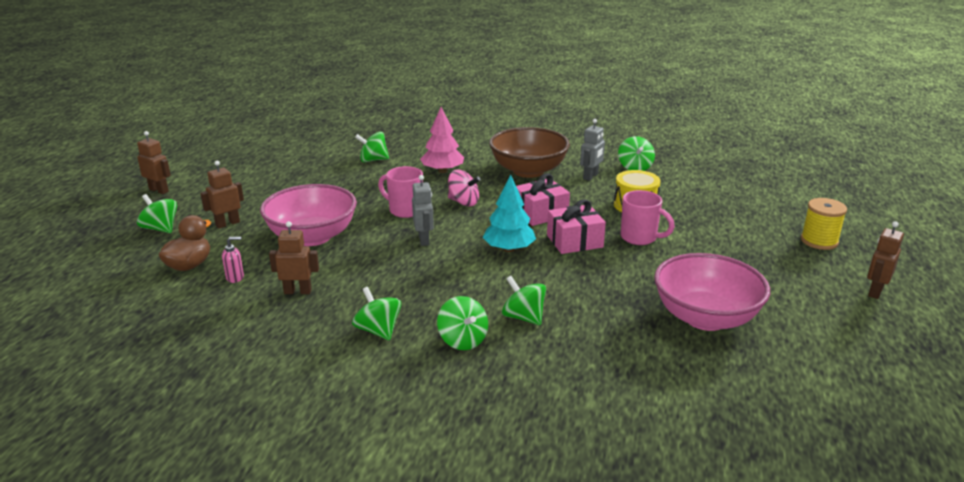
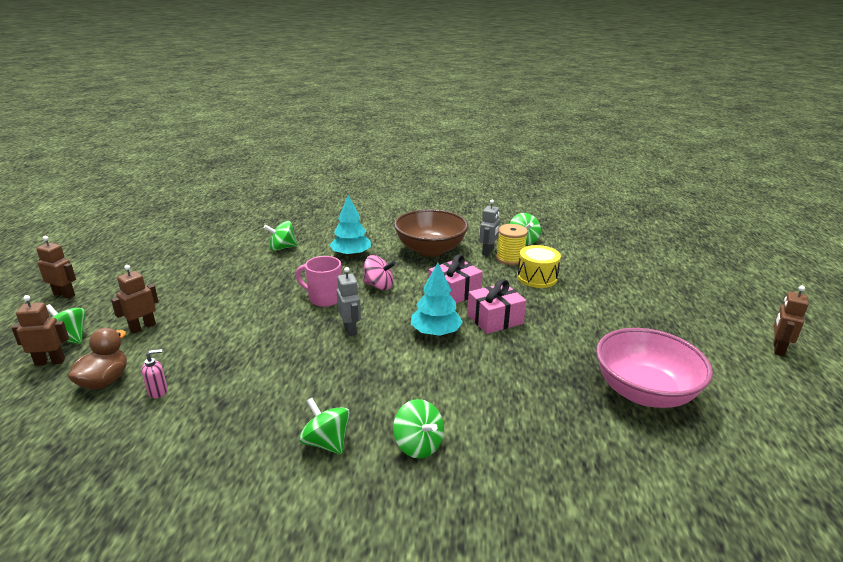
camera: 10 degrees left, 0 degrees up
(298, 291) = (230, 402): brown robot -> brown robot (50, 361)
(312, 237) = (235, 335): pink bowl -> none
(442, 171) = (351, 255): pink tree -> turquoise tree
(523, 317) = (472, 410): green spinning top -> none
(640, 238) = (553, 311): pink mug -> none
(819, 241) = (707, 301): yellow spool -> yellow spool (510, 258)

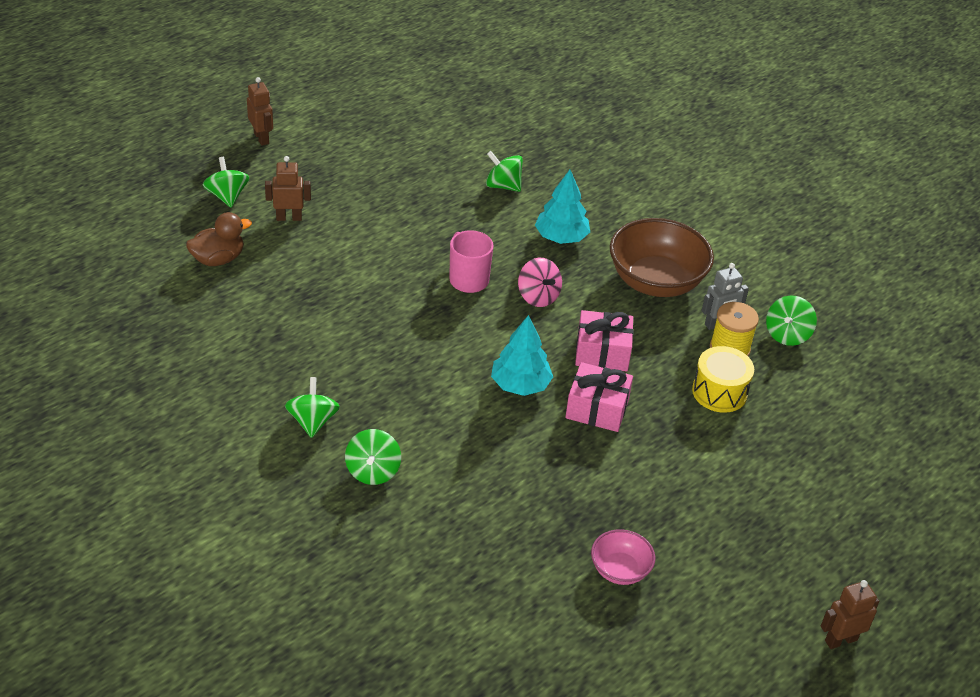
camera: 40 degrees right, 15 degrees up
(50, 361) = (198, 213): brown robot -> none
(158, 391) = (245, 294): pink soap dispenser -> none
(350, 329) = (450, 331): grey robot -> none
(644, 392) = (620, 570): pink bowl -> pink bowl, size x0.51

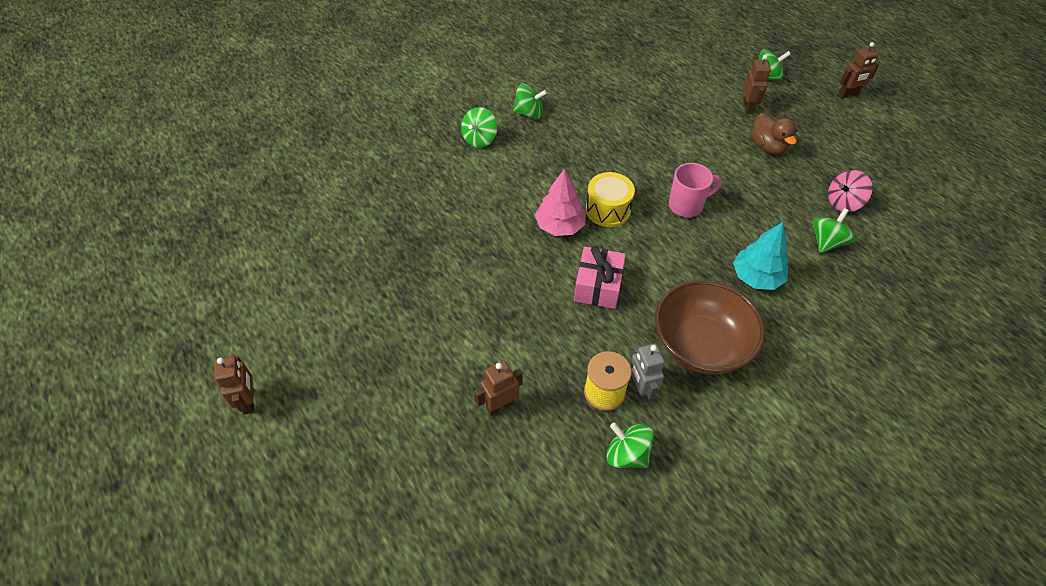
camera: 100 degrees right, 10 degrees up
(218, 259) = (693, 73): brown duck -> brown duck (767, 147)
(373, 471) = (480, 139): green spinning top -> green spinning top turned 75 degrees counterclockwise
(520, 385) = (560, 226): turquoise tree -> pink tree
(538, 296) = (669, 250): pink spinning top -> pink spinning top (843, 202)
(597, 408) = (529, 273): pink gift -> none
(620, 570) = (361, 263): pink bowl -> none
(719, 392) = (544, 370): yellow drum -> yellow drum (608, 210)
(770, 423) = (500, 405): none -> brown robot

